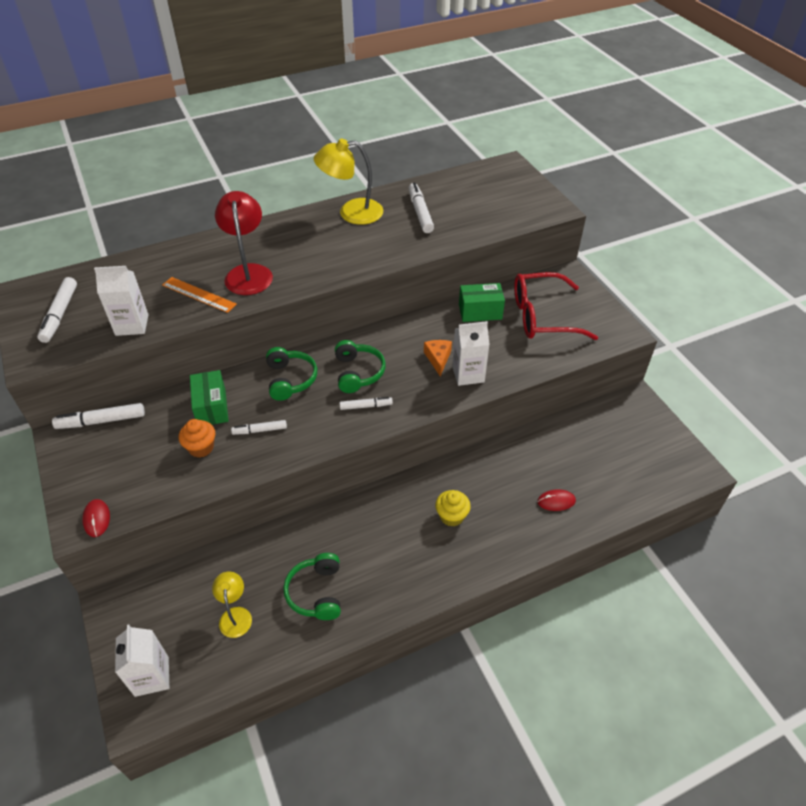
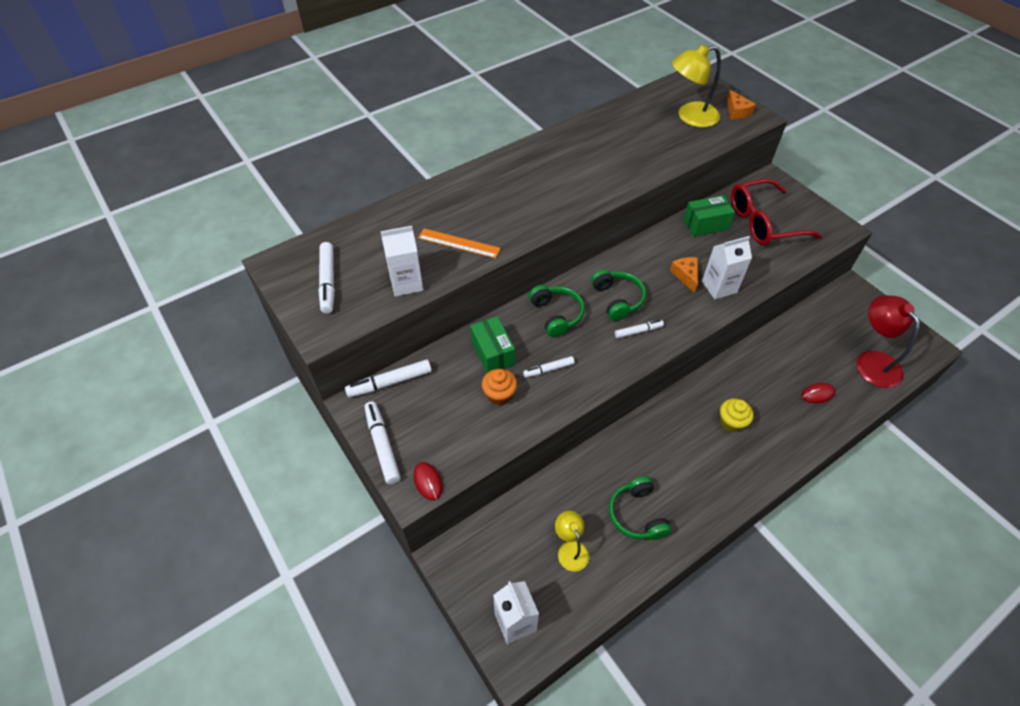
camera: 10 degrees left, 5 degrees up
(248, 273) = (497, 215): red lamp -> red lamp (872, 361)
(351, 213) = (570, 142): yellow lamp -> yellow lamp (690, 117)
(420, 212) = (635, 134): white marker -> white marker (382, 445)
(535, 202) = (736, 112): none -> orange cheese

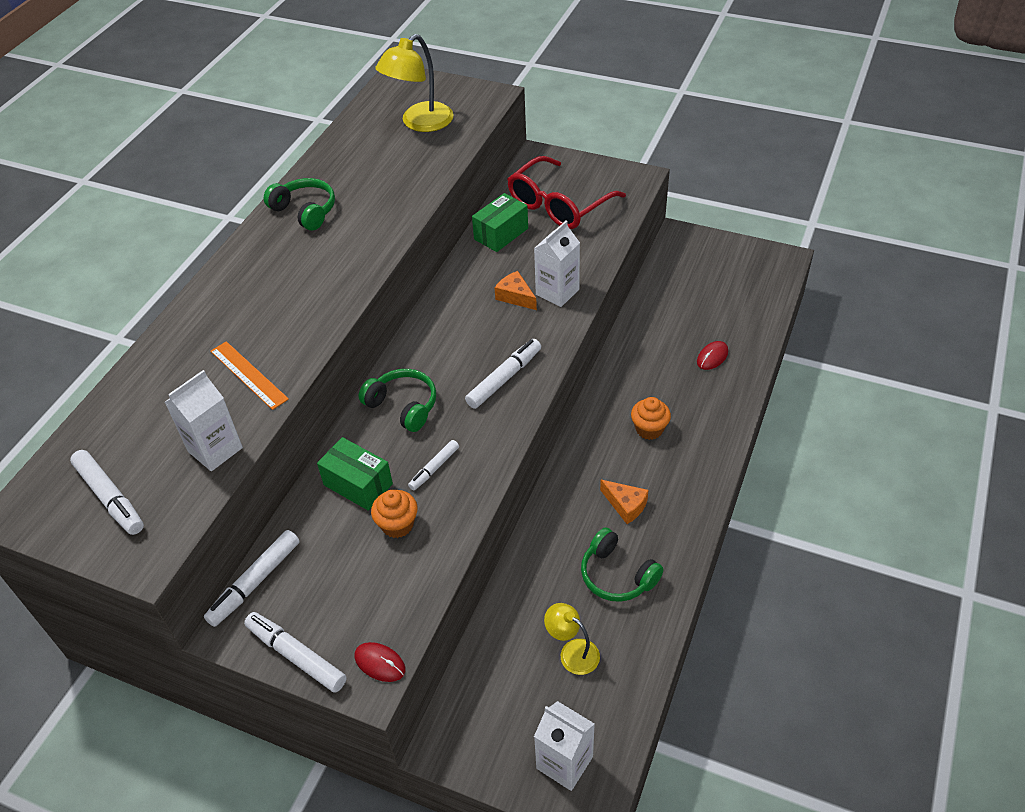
camera: 30 degrees left, 5 degrees down
(459, 243) = (248, 375): orange ruler -> orange ruler turned 60 degrees clockwise
(617, 299) = (460, 356): green headphones -> green headphones (305, 211)
(638, 331) = (504, 378): white marker -> white marker, size x1.61
(731, 422) = (649, 429): yellow cupcake -> orange cupcake
(736, 112) = (466, 98): orange cheese -> orange cheese (625, 505)
(872, 361) = (741, 299): red lamp -> none

